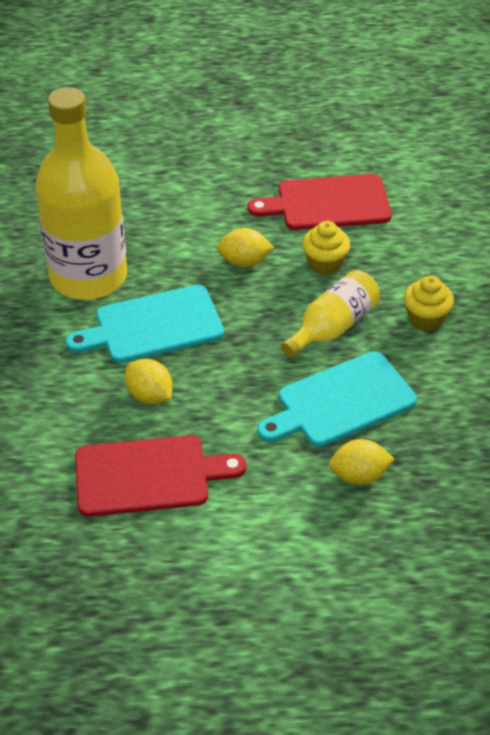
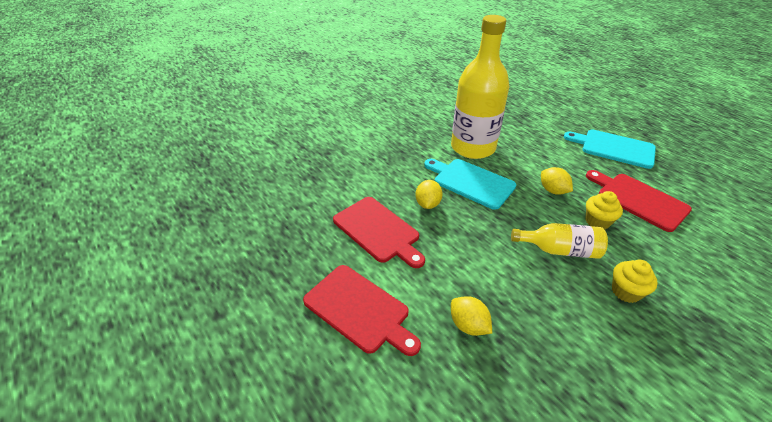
camera: 55 degrees right, 5 degrees down
(257, 564) = (359, 310): none -> red cutting board
(340, 401) = (512, 284): turquoise cutting board -> turquoise cutting board (614, 148)

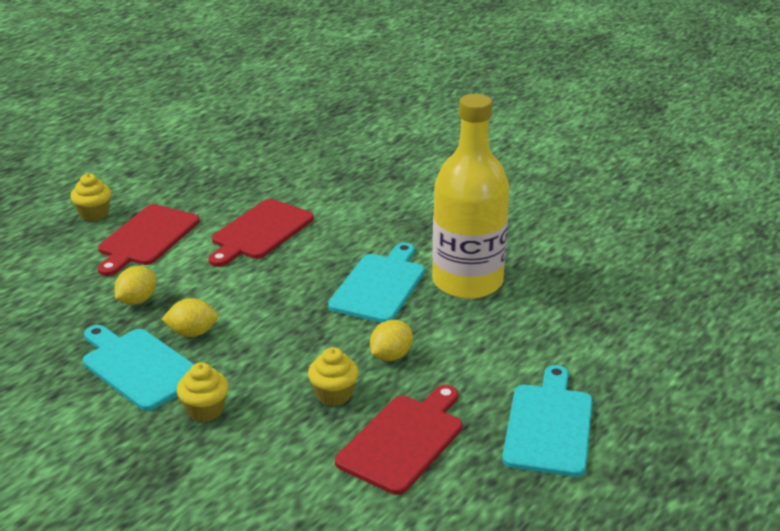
camera: 75 degrees right, 10 degrees down
(291, 354) = (94, 214): none -> yellow cupcake
(427, 204) = (319, 258): yellow lemon -> yellow lemon (192, 333)
(559, 250) = (265, 360): yellow bottle -> none
(572, 331) = (139, 367): none -> turquoise cutting board

